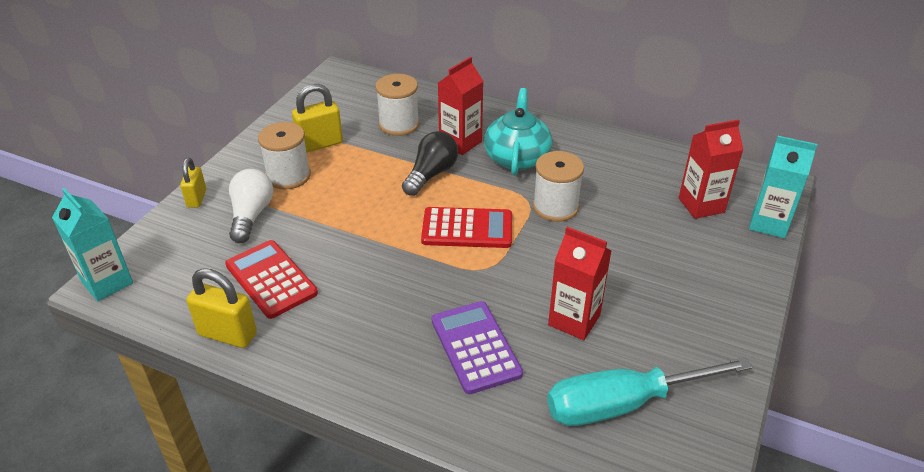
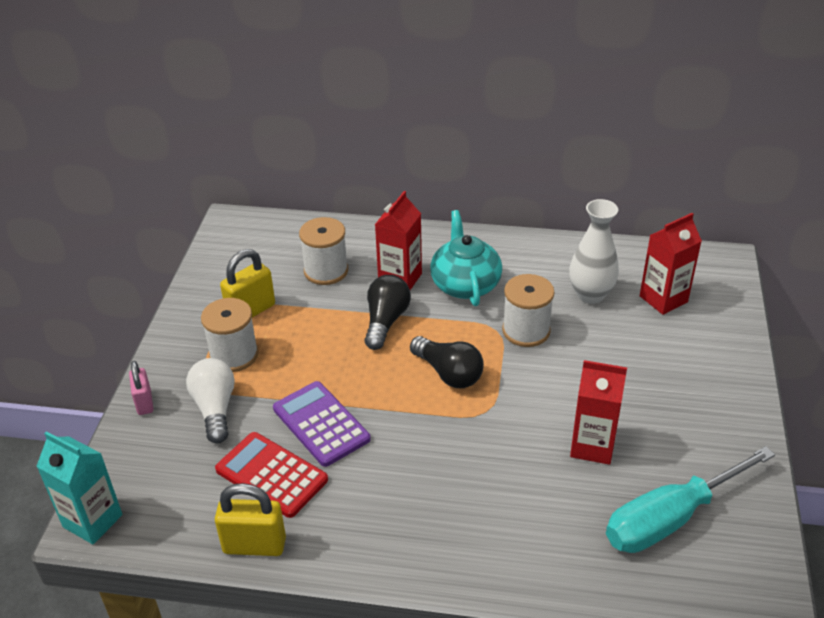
camera: 15 degrees left, 0 degrees up
(197, 198) = (144, 403): yellow padlock -> pink padlock
(467, 228) = (448, 373): red calculator -> black light bulb
(475, 347) = (511, 497): purple calculator -> purple calculator (321, 424)
(631, 188) = (590, 295): none -> white vase
(768, 223) = (731, 305): turquoise carton -> none

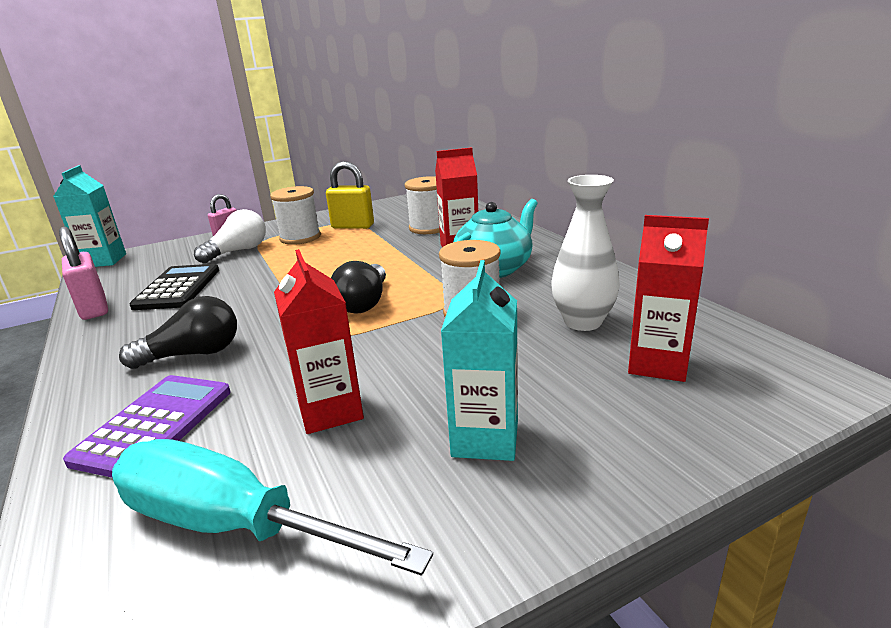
camera: 55 degrees right, 15 degrees down
(254, 545) = (94, 309): yellow padlock -> pink padlock
(271, 475) = (177, 288): red calculator -> black calculator
(321, 424) = (249, 283): purple calculator -> purple calculator (154, 425)
(386, 321) = (400, 261): black light bulb -> black light bulb (193, 354)
(674, 397) = (485, 438): none -> turquoise carton

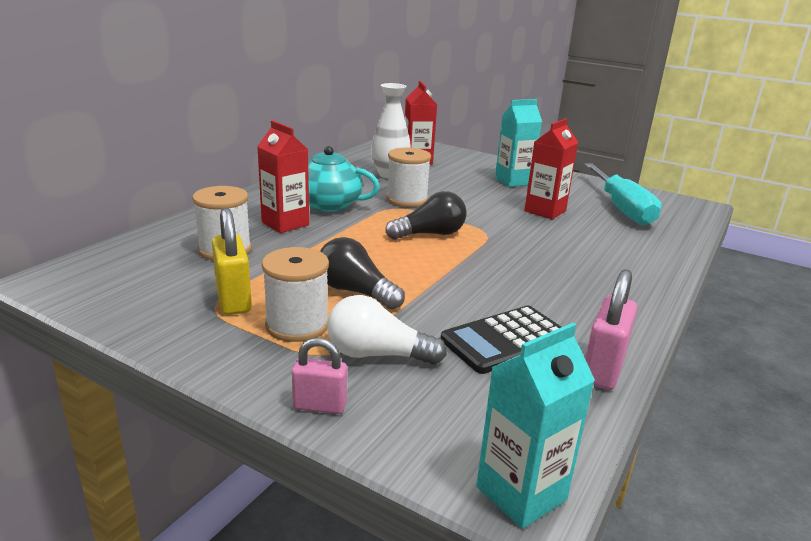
camera: 125 degrees left, 0 degrees up
(154, 425) = (624, 247): purple calculator -> none
(193, 354) = (568, 269): black light bulb -> black light bulb (355, 292)

